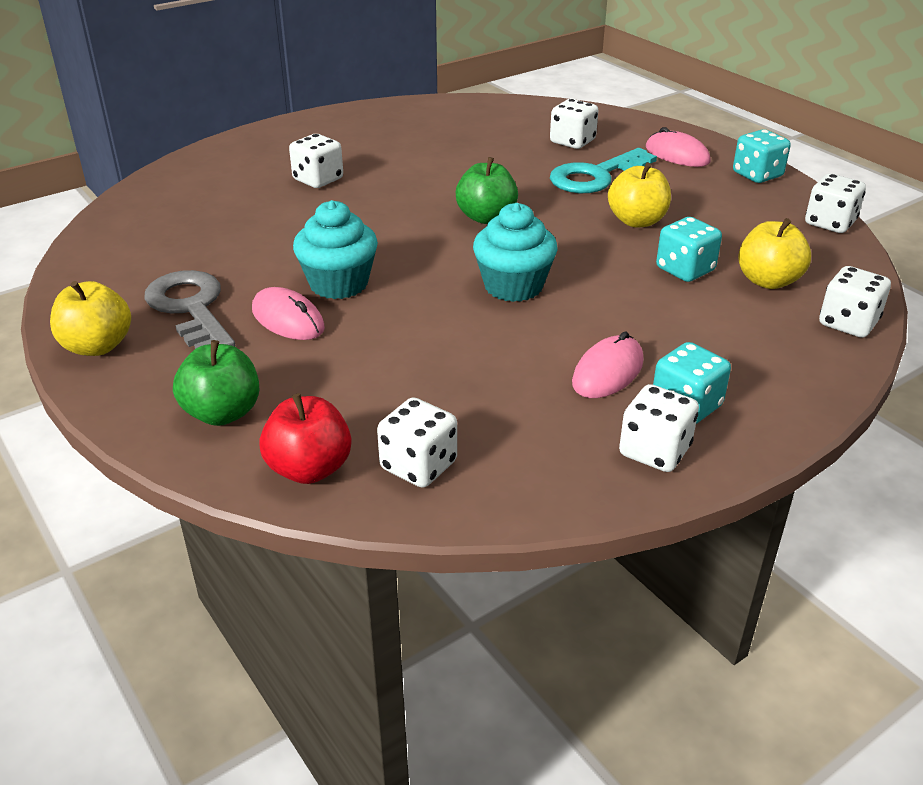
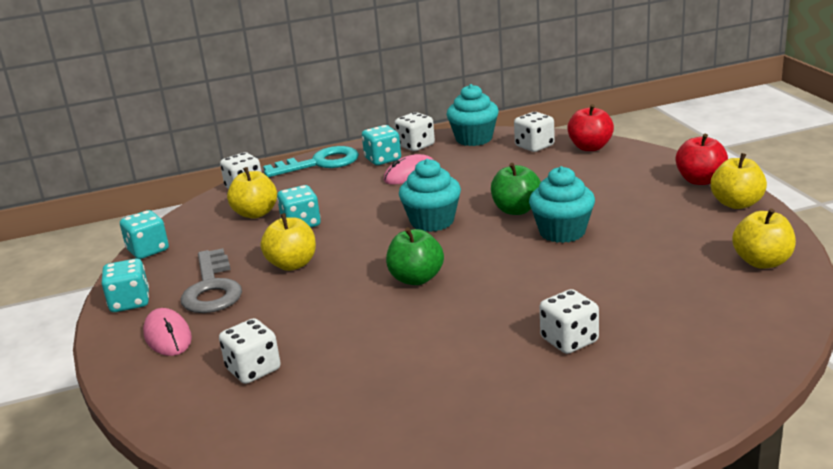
camera: 160 degrees left, 10 degrees down
(110, 263) = (762, 262): none -> yellow apple
(131, 391) = (700, 180): none -> red apple
(191, 308) = (676, 222): grey key -> grey key (212, 288)
(222, 413) = (640, 168): green apple -> green apple (516, 210)
(288, 319) = (602, 211): pink mouse -> none
(550, 483) = (474, 139): none -> turquoise cupcake
(595, 176) = (278, 316): turquoise key -> turquoise key (320, 163)
(830, 223) = (148, 250): white dice -> turquoise dice

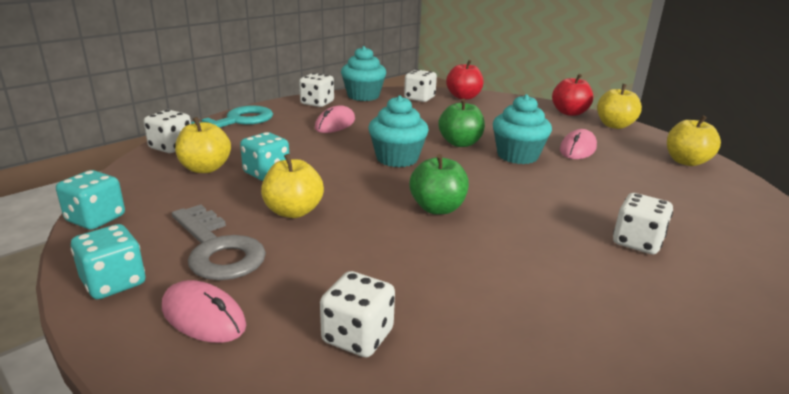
camera: 30 degrees left, 0 degrees up
(383, 159) = (297, 115): turquoise dice -> none
(644, 230) = (578, 149): none -> pink mouse

